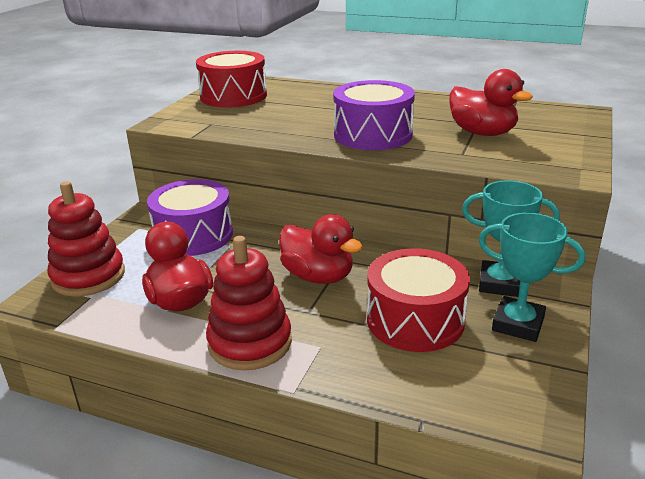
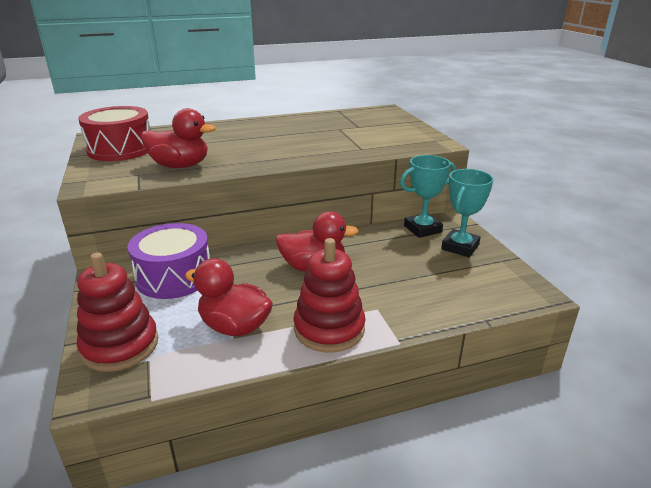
camera: 40 degrees left, 0 degrees up
(373, 135) = (285, 151): purple drum -> none
(415, 320) = (407, 268): red drum -> none
(482, 133) = (352, 134): red duck -> red duck (180, 166)
(518, 324) = (460, 247): turquoise trophy -> turquoise trophy turned 45 degrees counterclockwise

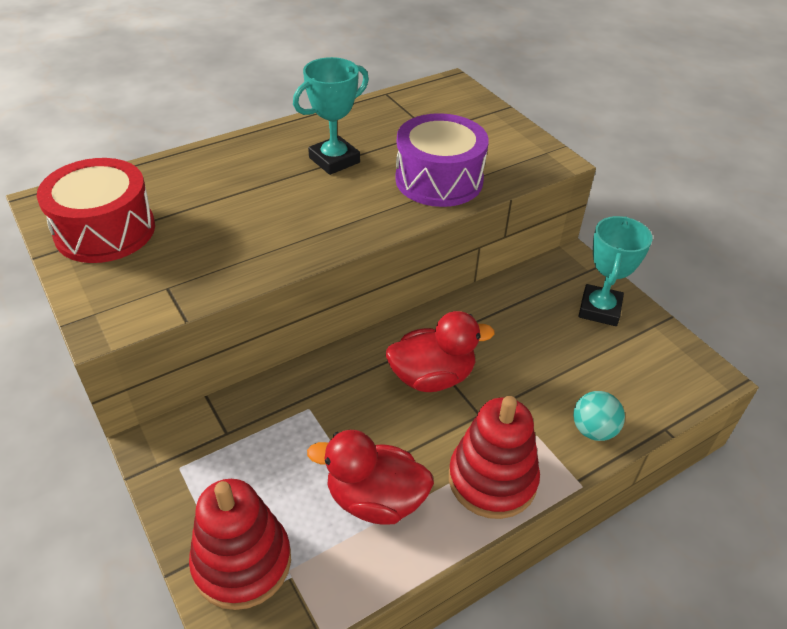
camera: 15 degrees left, 15 degrees up
(174, 276) = (254, 426): purple drum -> purple drum (439, 180)
(180, 166) = (220, 259): red duck -> none
(422, 229) = (544, 283): turquoise trophy -> turquoise trophy (334, 160)
(424, 312) = (593, 430): none -> turquoise ball

